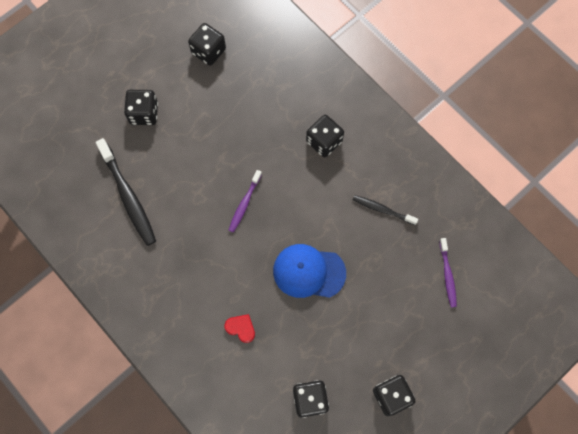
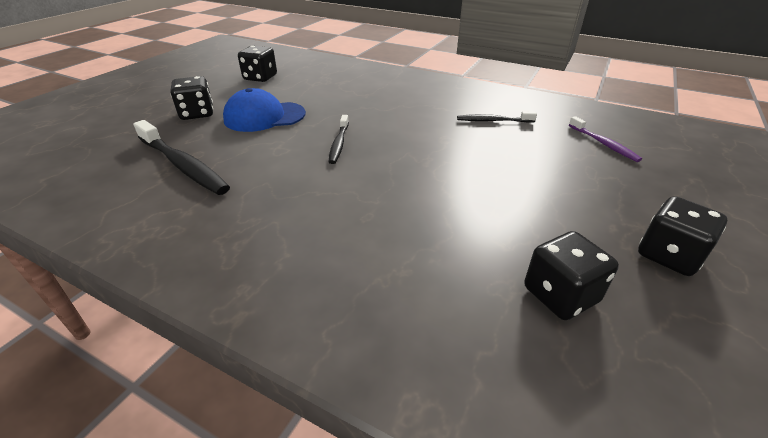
camera: 20 degrees left, 35 degrees down
(241, 328) = (393, 242): red heart -> none
(244, 203) = (339, 144): purple toothbrush -> black toothbrush
(309, 272) = (450, 173): blue cap -> blue cap (264, 117)
(324, 141) = (401, 98): black dice -> none

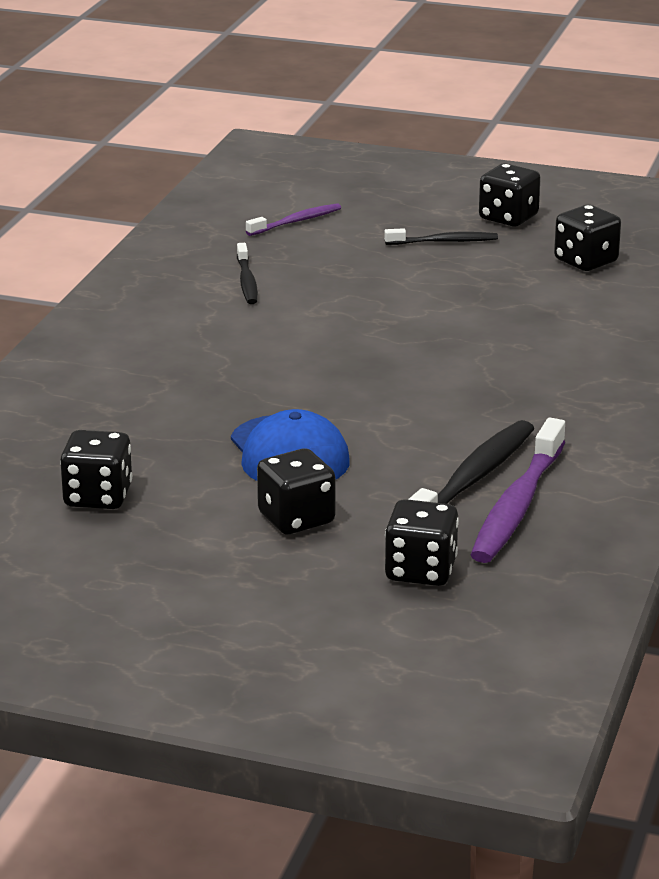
camera: 100 degrees left, 10 degrees down
(110, 139) = (421, 571): none -> black dice
(137, 177) = (518, 505): none -> purple toothbrush
(339, 144) = (360, 380): black toothbrush -> black toothbrush (444, 241)

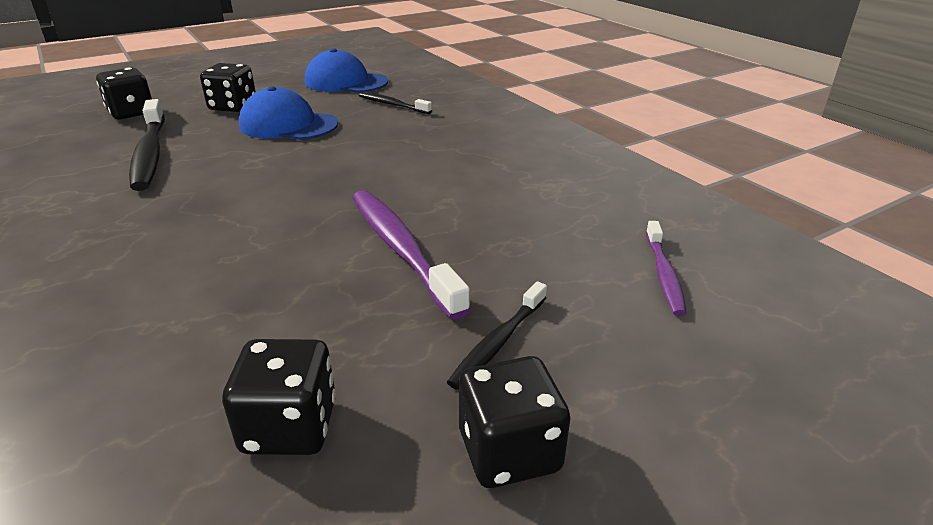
camera: 130 degrees right, 5 degrees up
(98, 497) = (346, 82): black dice -> blue cap
(247, 281) = (544, 197): black toothbrush -> black toothbrush (392, 105)
(518, 505) = (101, 154): purple toothbrush -> purple toothbrush (401, 249)

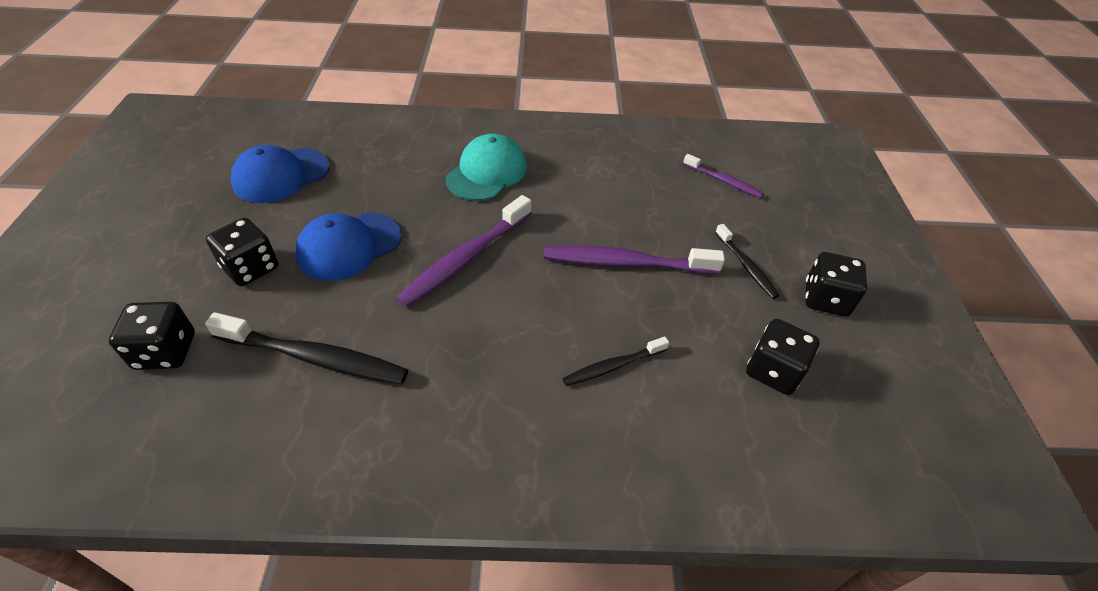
camera: 60 degrees left, 15 degrees up
(318, 169) = (466, 259): none -> purple toothbrush
(392, 105) = (376, 172): black toothbrush -> black toothbrush (613, 366)
(455, 141) = (487, 172): none -> turquoise cap

